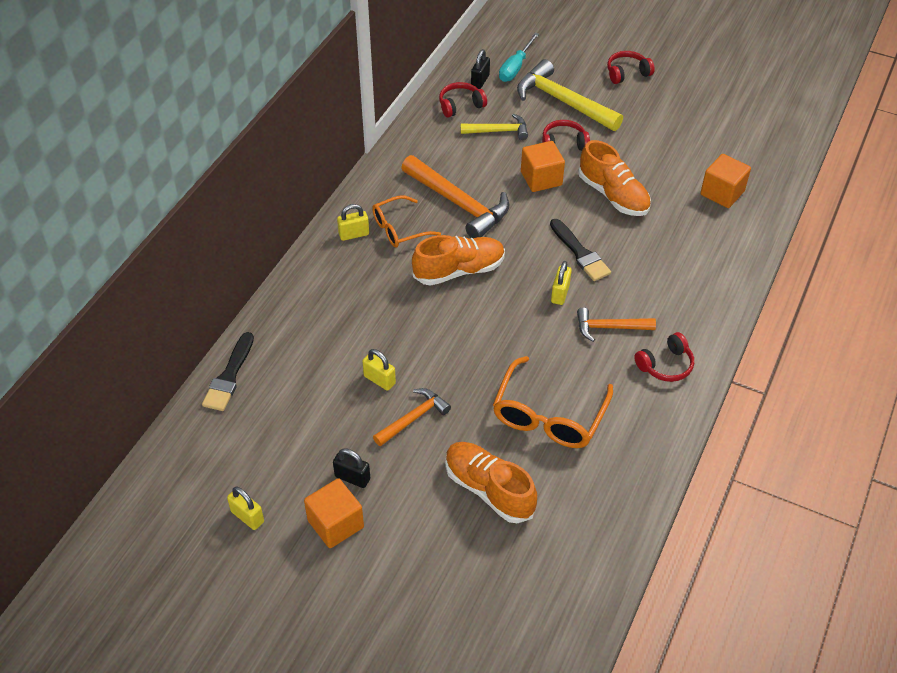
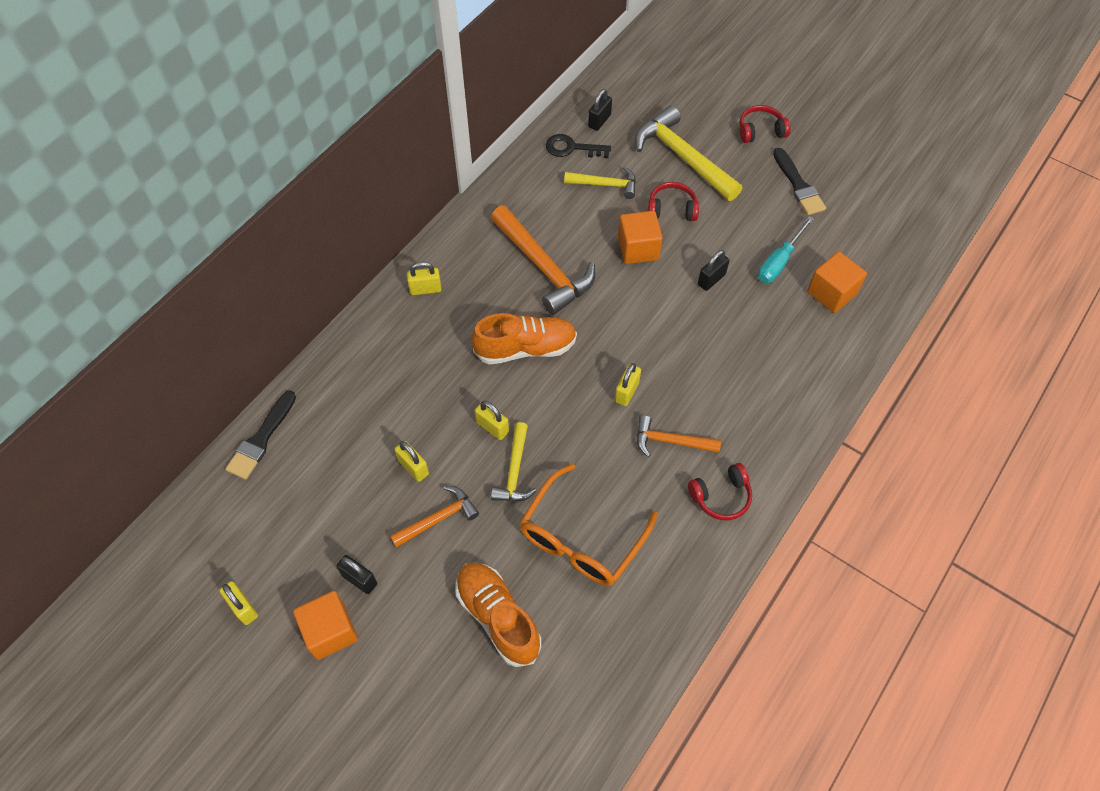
camera: 10 degrees right, 10 degrees up
(399, 229) = (474, 289): orange glasses -> none
(444, 338) = (492, 427): none -> yellow padlock
(460, 105) = (572, 148): red headphones -> black key
(474, 370) = (514, 471): none -> yellow hammer
(515, 67) = (641, 109): turquoise screwdriver -> turquoise screwdriver (779, 261)
(580, 253) = (659, 345): black brush -> black brush (798, 185)
(613, 195) = (711, 279): orange shoe -> black padlock

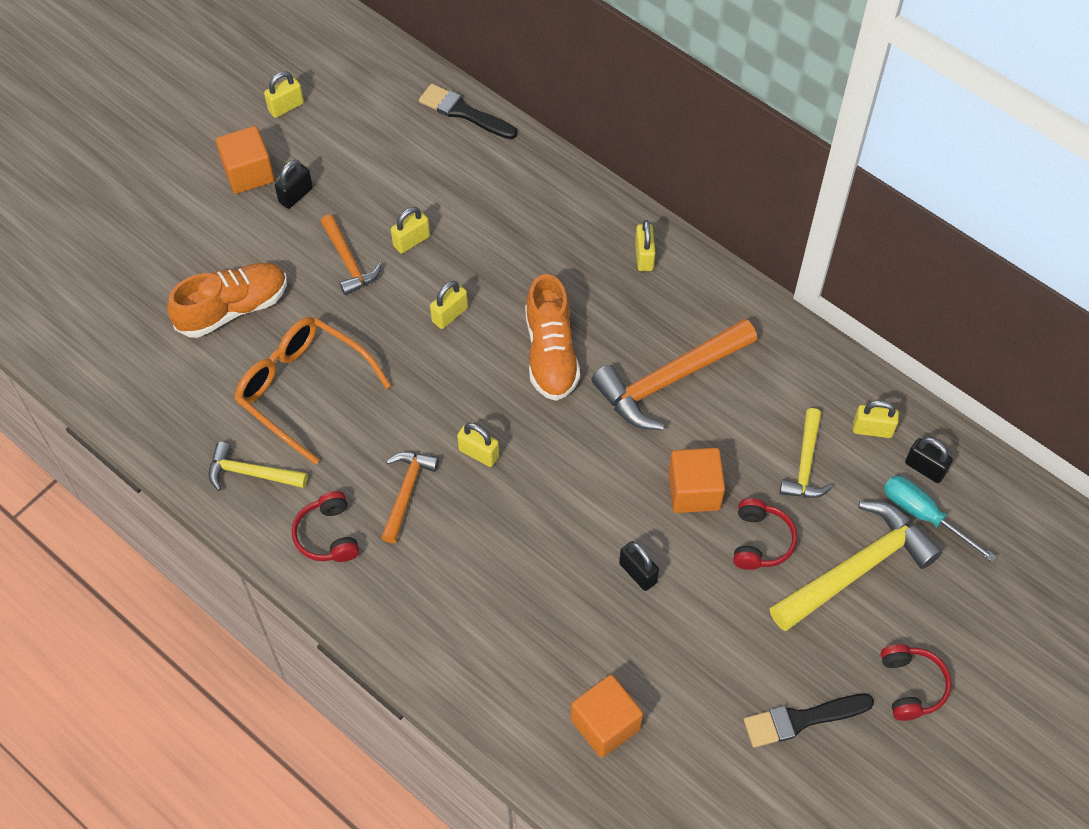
camera: 95 degrees right, 0 degrees up
(514, 471) = (392, 332): yellow hammer -> yellow hammer (251, 473)
(572, 148) = (872, 429): black key -> yellow padlock
(779, 261) = (663, 665): turquoise screwdriver -> turquoise screwdriver (924, 515)

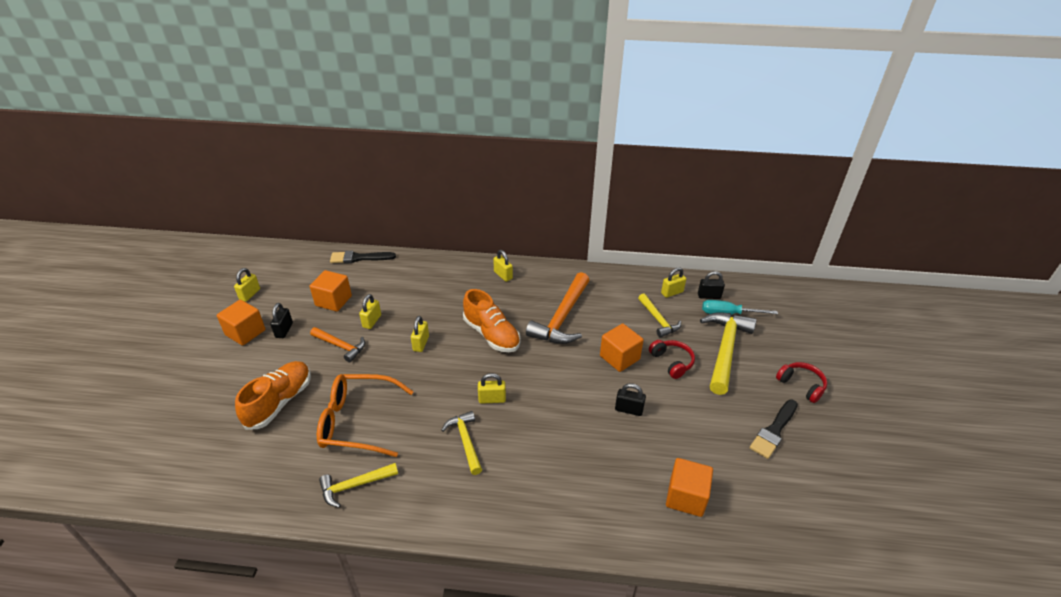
camera: 35 degrees left, 20 degrees down
(328, 535) = (434, 493): red headphones -> none
(384, 177) = (333, 301): none -> orange cube
(406, 492) = (465, 441): orange hammer -> yellow hammer

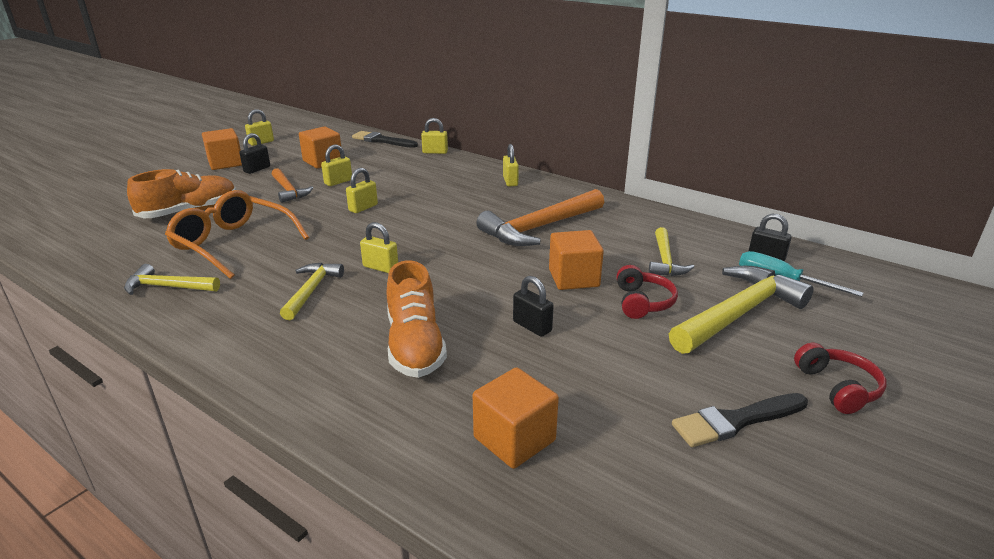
camera: 30 degrees right, 10 degrees down
(491, 335) = (443, 220): orange shoe -> orange shoe (415, 345)
(672, 292) = (712, 242): yellow padlock -> yellow padlock (435, 152)

